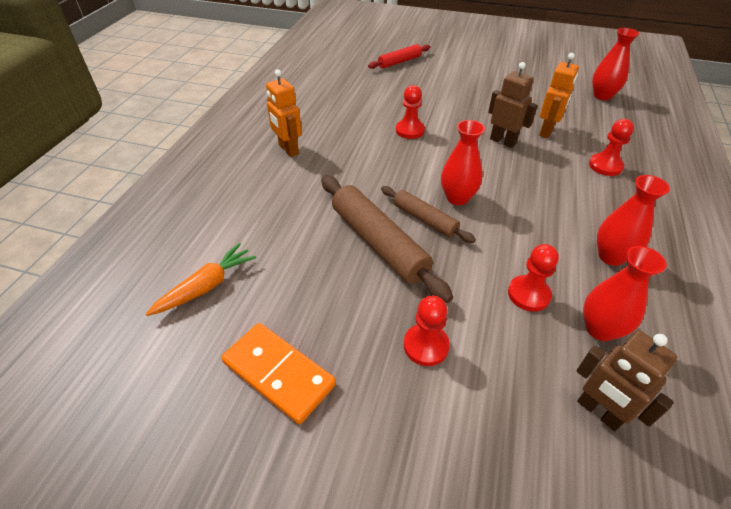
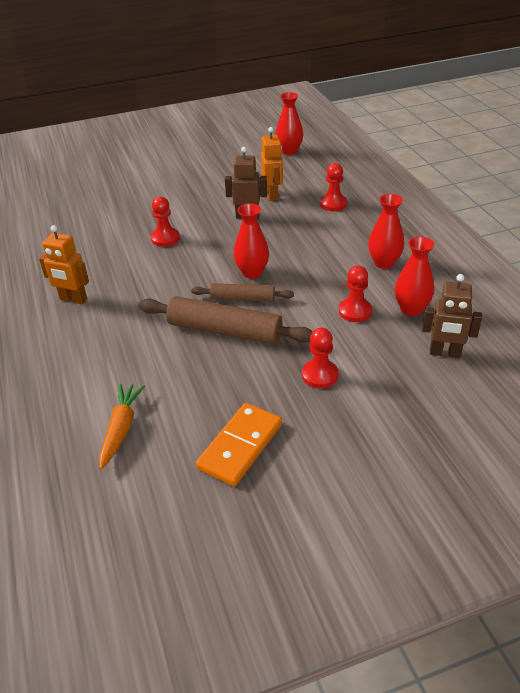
camera: 35 degrees left, 5 degrees down
(279, 373) = (240, 446): orange domino -> orange domino turned 60 degrees counterclockwise
(399, 62) = (96, 183): red rolling pin -> none

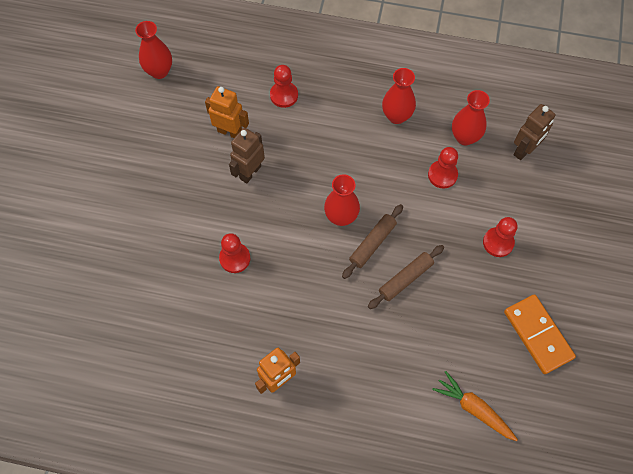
camera: 60 degrees left, 25 degrees up
(225, 331) = (405, 279): brown rolling pin -> brown rolling pin, size x0.59

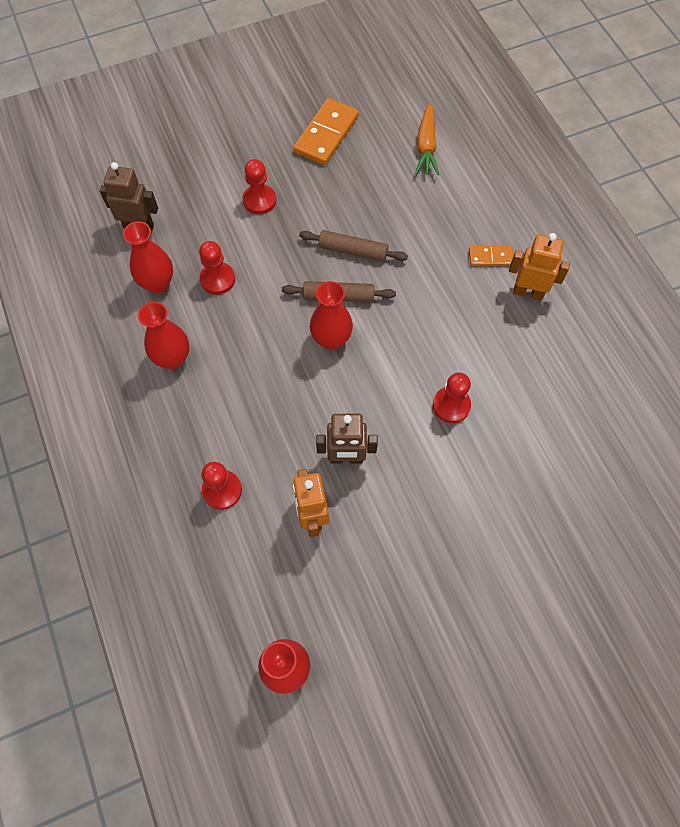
camera: 125 degrees left, 0 degrees up
(328, 376) = (490, 257): none -> orange domino

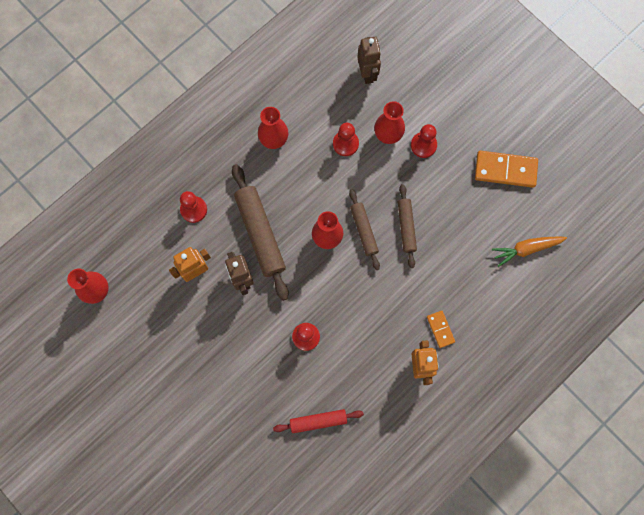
camera: 70 degrees right, 10 degrees up
(157, 283) = (327, 106): red vase -> red vase (388, 135)
(293, 416) = (260, 234): none -> brown rolling pin
(565, 426) = (318, 421): none -> red rolling pin

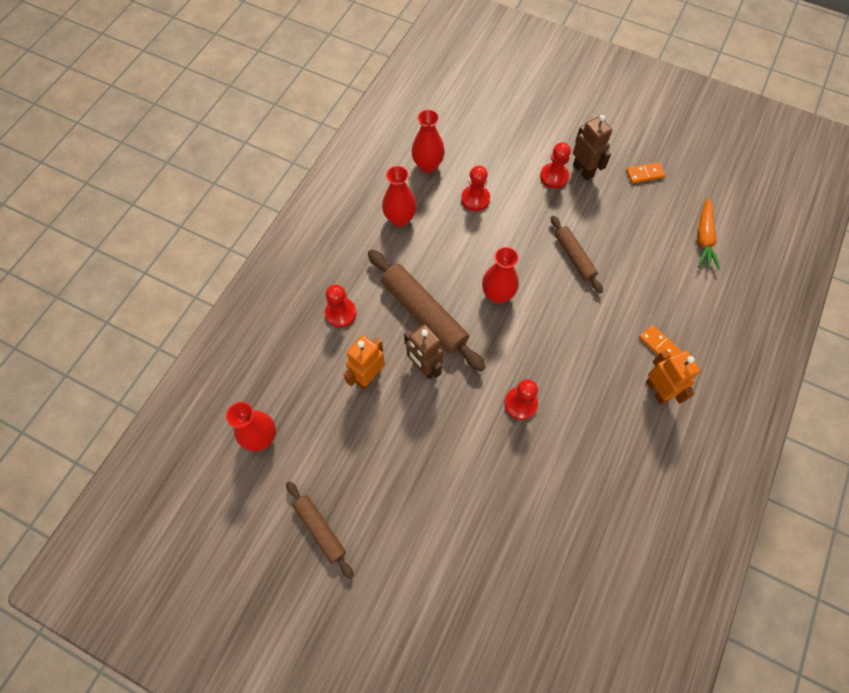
camera: 20 degrees left, 10 degrees down
(318, 421) = (576, 492): red rolling pin -> none
(364, 231) = (532, 275): brown rolling pin -> brown rolling pin (320, 529)
(367, 73) = (468, 130): brown robot -> brown robot (583, 170)
(388, 135) = (514, 178): red vase -> red vase (427, 165)
(505, 170) = (644, 174): orange domino -> orange domino, size x0.54
(526, 249) = (704, 238): orange carrot -> orange carrot turned 45 degrees counterclockwise

